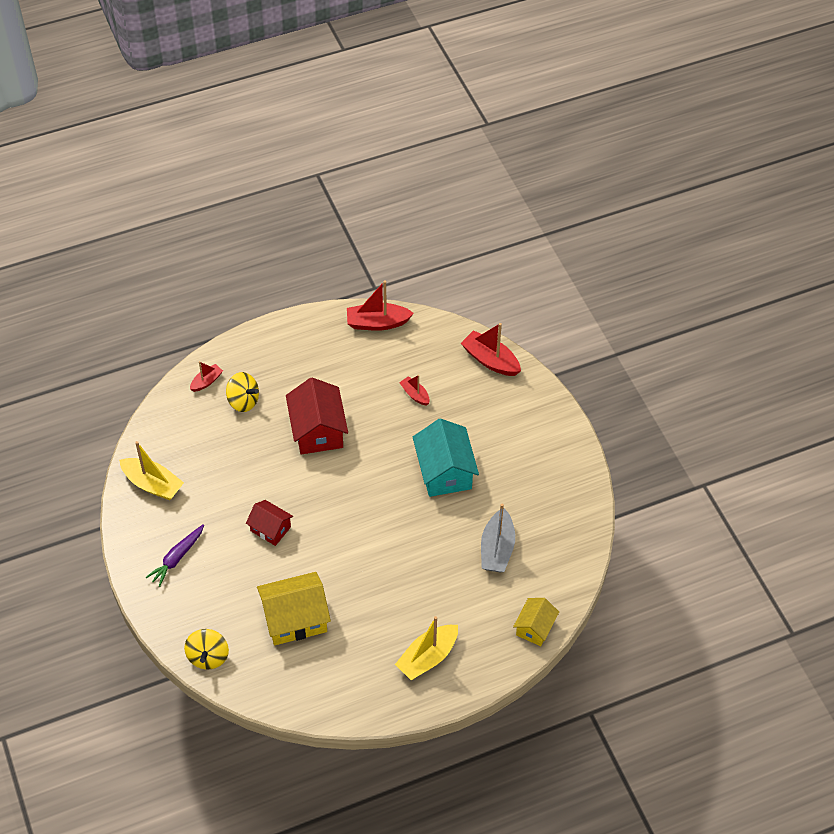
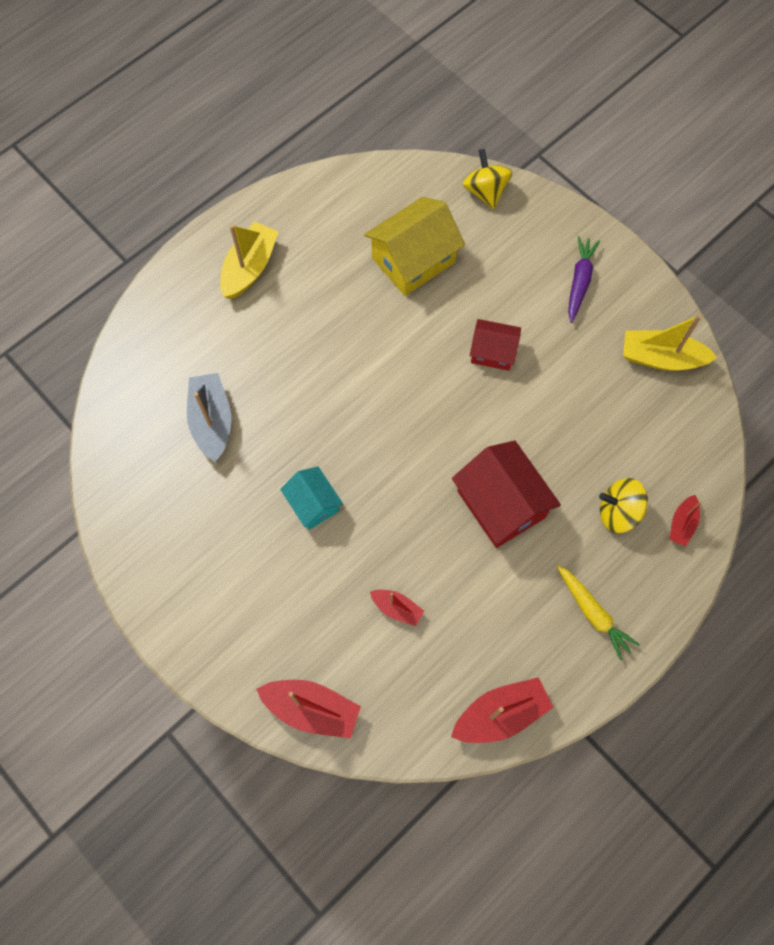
camera: 160 degrees right, 15 degrees up
(293, 353) = (593, 613): none -> yellow carrot
(444, 471) = (313, 504): turquoise house -> turquoise house, size x0.59
(535, 628) = (138, 340): yellow house -> none

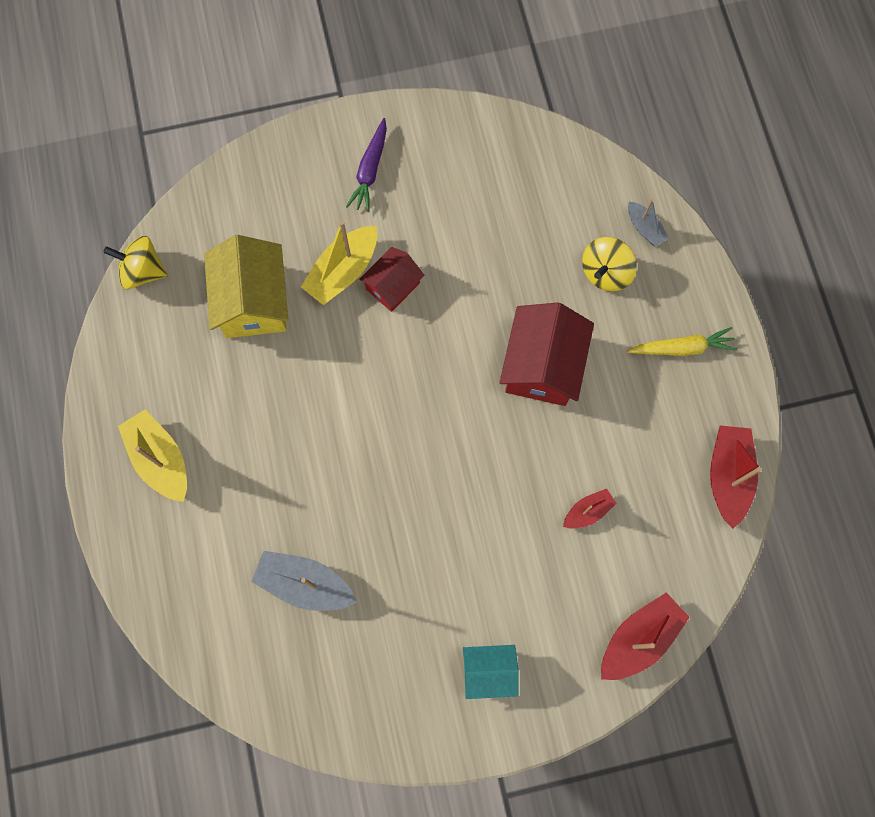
camera: 60 degrees left, 5 degrees up
(313, 504) = (446, 532): turquoise house -> turquoise house (489, 671)
(485, 191) = (223, 195): yellow spinning top -> yellow spinning top (143, 271)
(501, 504) = (542, 365): red house -> red house turned 75 degrees counterclockwise
(579, 281) = (370, 170): purple carrot -> purple carrot turned 120 degrees counterclockwise
(661, 358) = (486, 150): yellow boat -> yellow boat (343, 271)
(682, 524) = (644, 228): red boat -> grey boat

